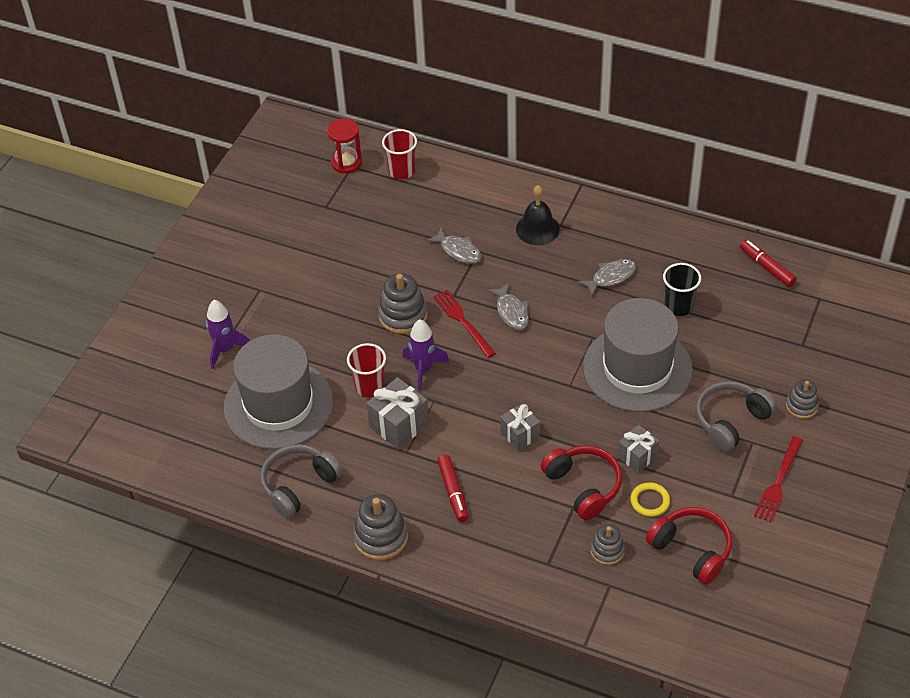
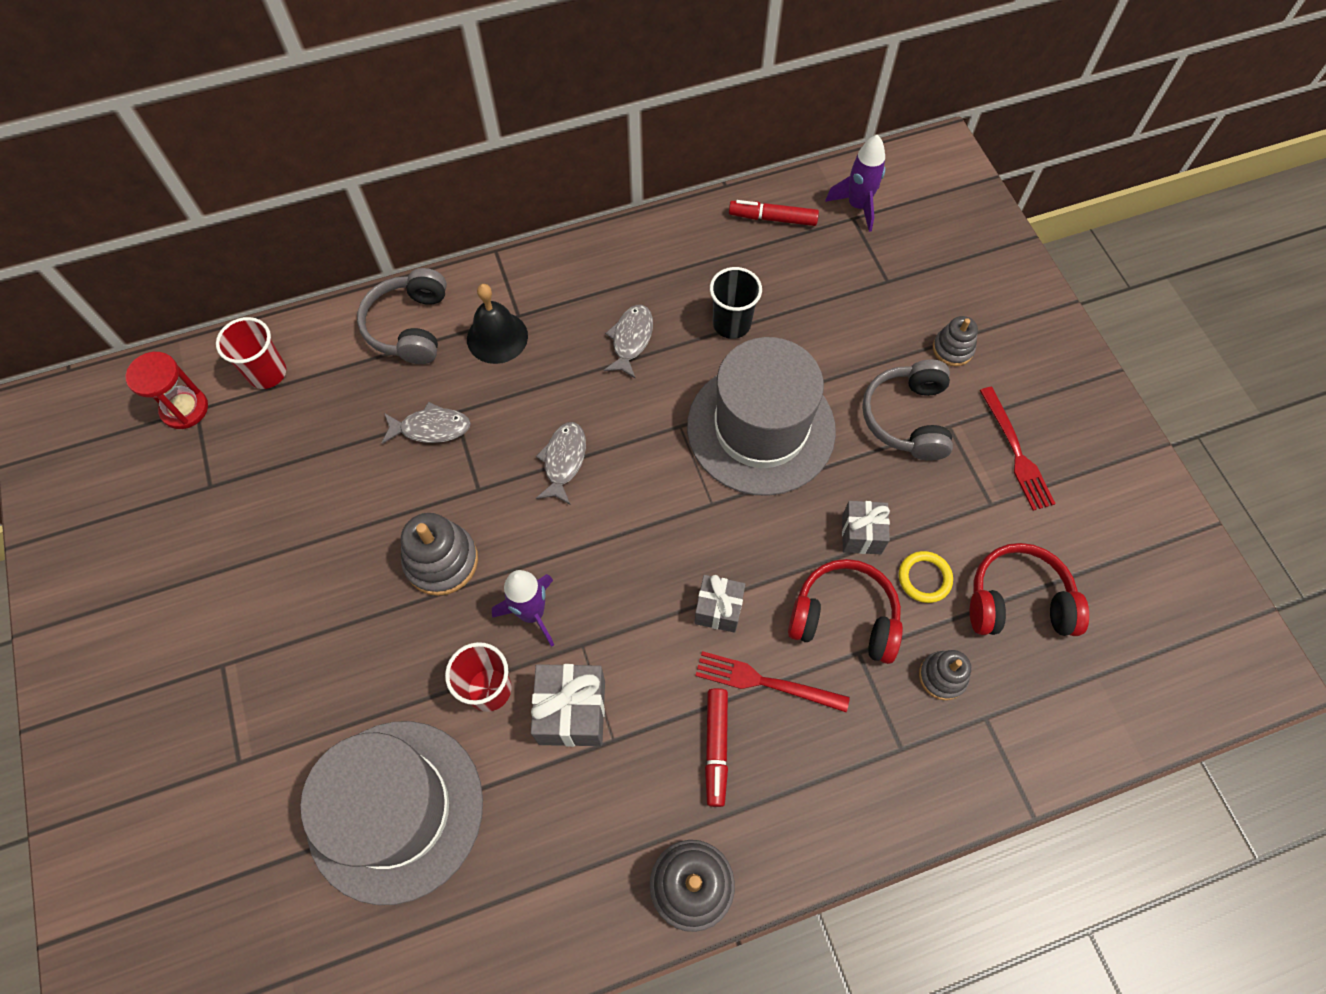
camera: 45 degrees left, 15 degrees up
(225, 349) = (250, 788): purple rocket -> purple rocket (857, 206)
(299, 485) = (526, 903): grey headphones -> grey headphones (409, 326)
(453, 492) = (716, 748): red marker -> red marker turned 60 degrees clockwise
(463, 322) = (521, 515): red fork -> red fork (766, 682)
(511, 311) = (563, 461): grey fish -> grey fish turned 105 degrees counterclockwise

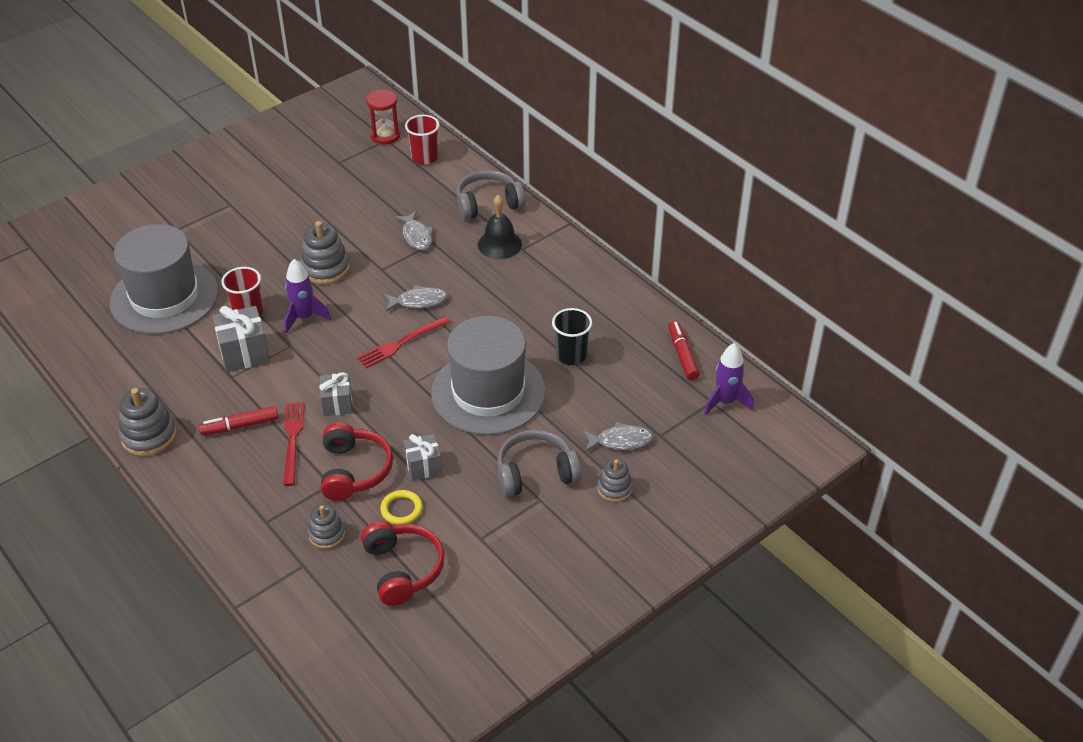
camera: 70 degrees right, 20 degrees down
(631, 340) = (530, 307): grey fish -> grey fish (620, 441)
(1016, 452) = (535, 546): red fork -> red fork (401, 343)

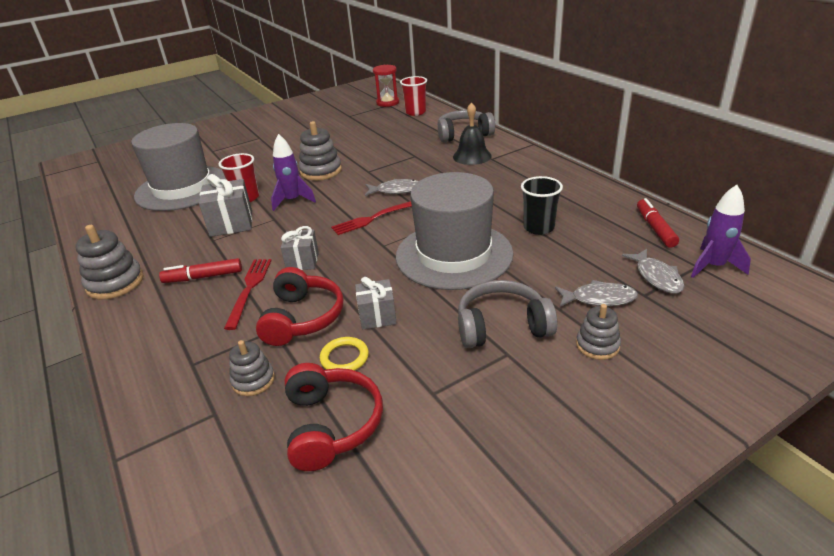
camera: 10 degrees right, 10 degrees down
(416, 236) = (401, 152): grey fish -> grey fish (656, 277)

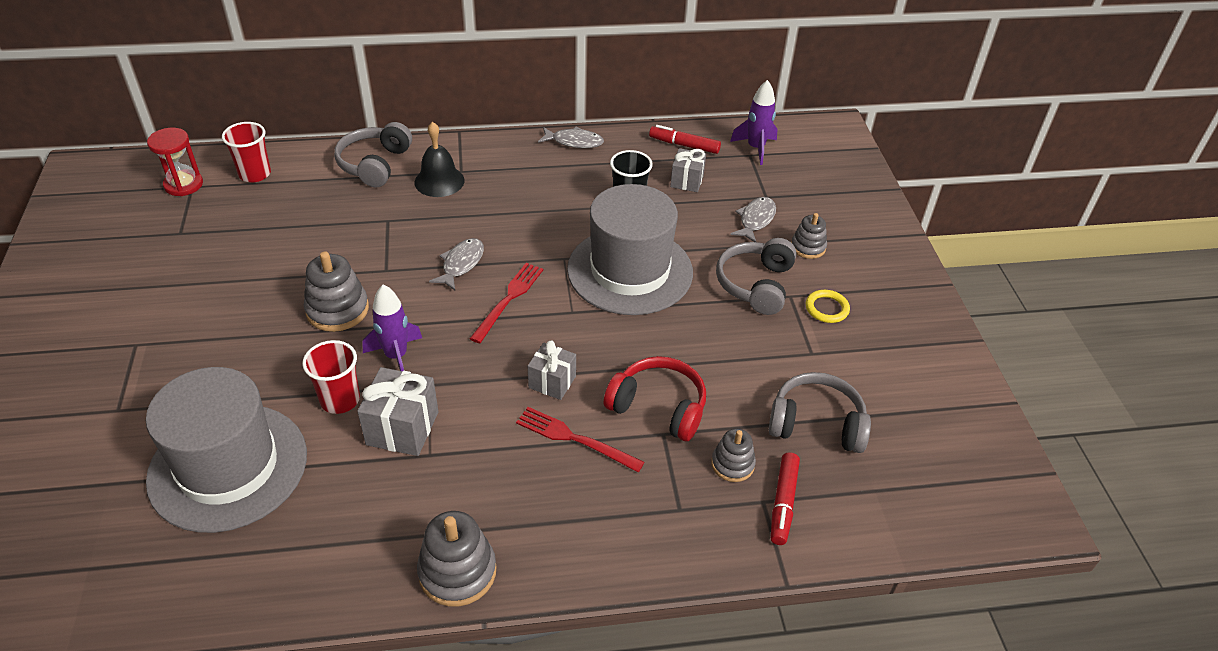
camera: 70 degrees left, 10 degrees up
(203, 277) = (515, 476): red marker -> red marker (783, 503)
(331, 424) = (816, 423): red headphones -> grey headphones
(344, 357) = (737, 393): yellow ring -> yellow ring (826, 308)
(375, 218) = (508, 300): red fork -> red fork turned 150 degrees counterclockwise
(377, 316) = (692, 354): grey gift -> grey gift (687, 181)
(656, 277) = (749, 179): grey fish -> grey fish (574, 142)

